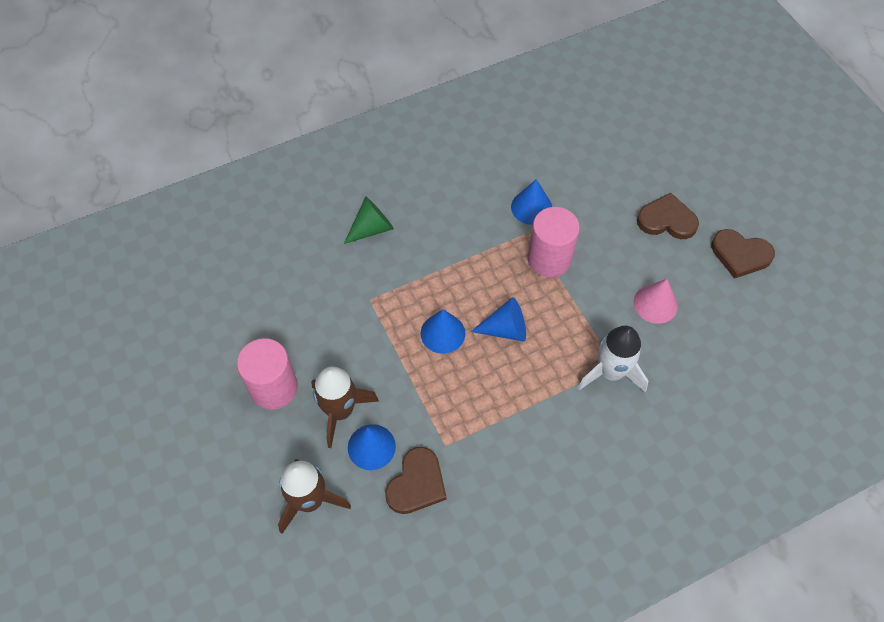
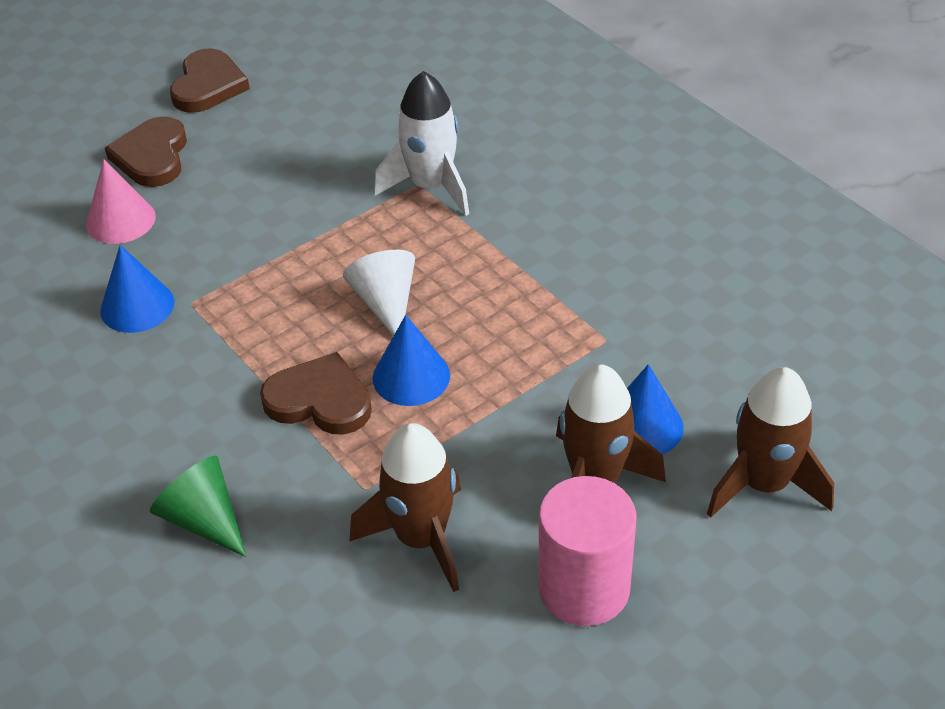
camera: 100 degrees left, 15 degrees down
(329, 320) = (421, 538): none -> brown rocket
(416, 483) = (680, 360): brown heart -> brown heart (319, 400)
(505, 329) = (386, 303): blue cone -> white cone
(549, 259) = (242, 272): pink cylinder -> none
(655, 304) = (306, 155): pink cone -> pink cone (120, 220)

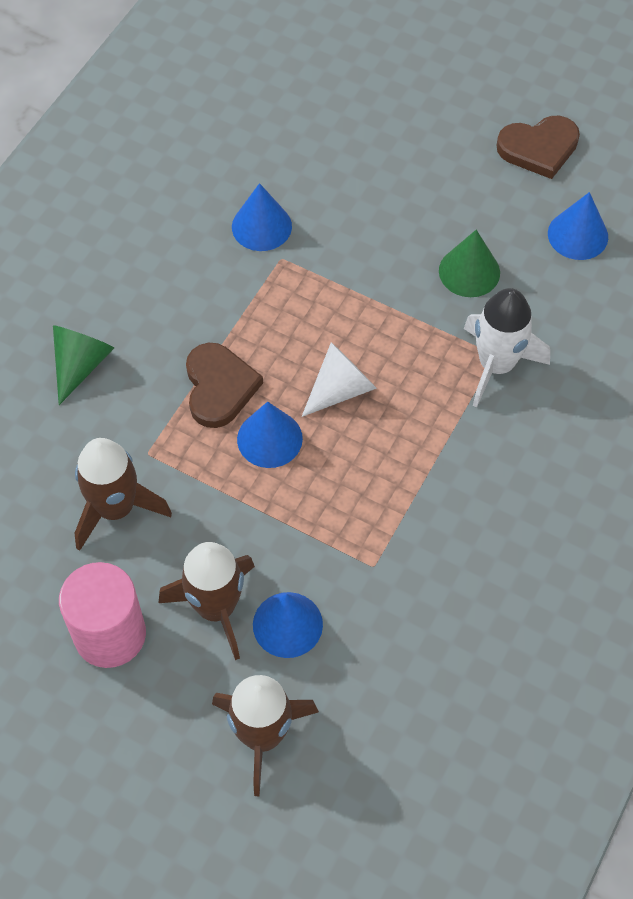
camera: 65 degrees right, 15 degrees up
(120, 220) = (347, 170): pink cone -> none
(152, 156) = (430, 153): brown heart -> none
(312, 172) = (469, 271): none -> green cone
(325, 92) = (578, 235): none -> blue cone

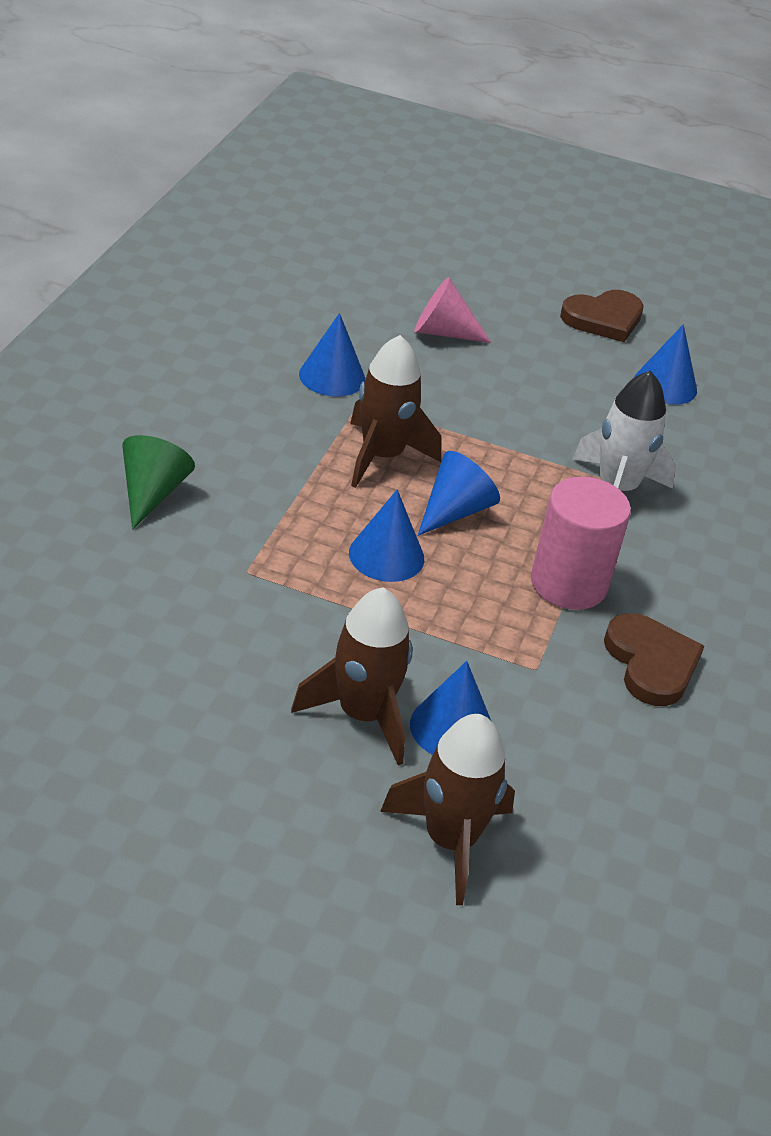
camera: 15 degrees left, 20 degrees down
(110, 634) = (238, 746): pink cylinder -> pink cylinder (568, 584)
(115, 508) = (219, 623): brown rocket -> brown rocket (382, 456)
(219, 387) = (317, 511): brown heart -> brown heart (651, 663)
(341, 389) = (455, 511): white cone -> blue cone
(376, 168) = (442, 332): none -> pink cone
(469, 271) = (564, 413): green cone -> none

